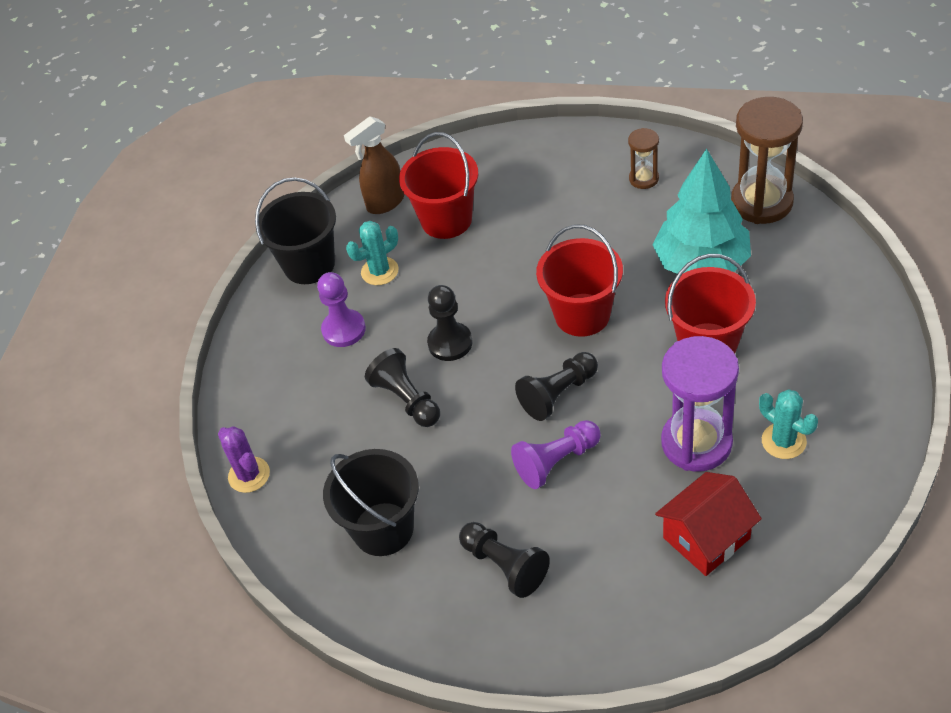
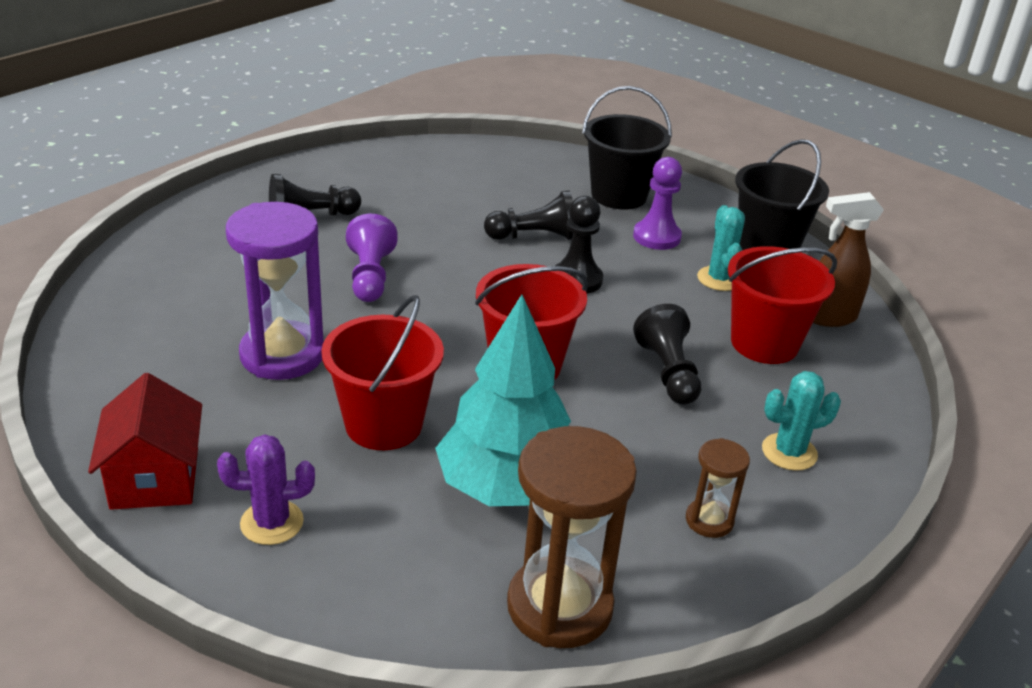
camera: 110 degrees right, 15 degrees down
(249, 475) = (540, 155): purple cactus -> purple cactus (272, 523)
(383, 529) = (416, 185): black bucket -> black bucket (619, 195)
(385, 203) = (828, 317): brown spray bottle -> brown spray bottle turned 90 degrees counterclockwise
(558, 394) = (442, 308): black pawn -> black pawn (668, 372)
(706, 538) = (187, 311): red house -> red house (155, 478)
(783, 441) = (207, 406): turquoise cactus -> turquoise cactus (789, 452)

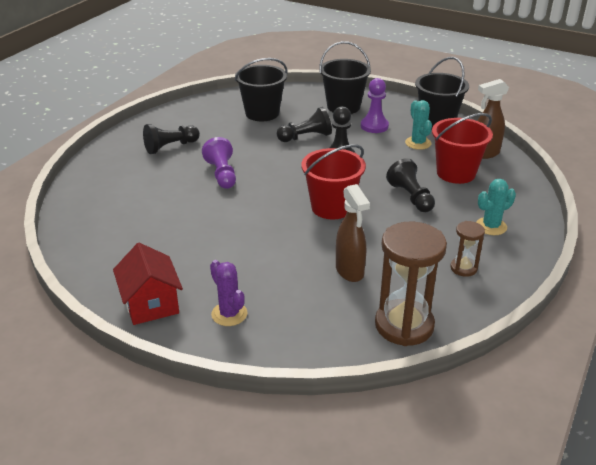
camera: 10 degrees left, 0 degrees up
(272, 523) = (229, 314): purple cactus -> purple cactus turned 75 degrees clockwise
(282, 355) = (191, 225): purple hourglass -> none
(384, 424) = (267, 252): red bucket -> none
(480, 185) = (262, 113): none -> black bucket
(507, 487) = (350, 271): turquoise tree -> brown spray bottle

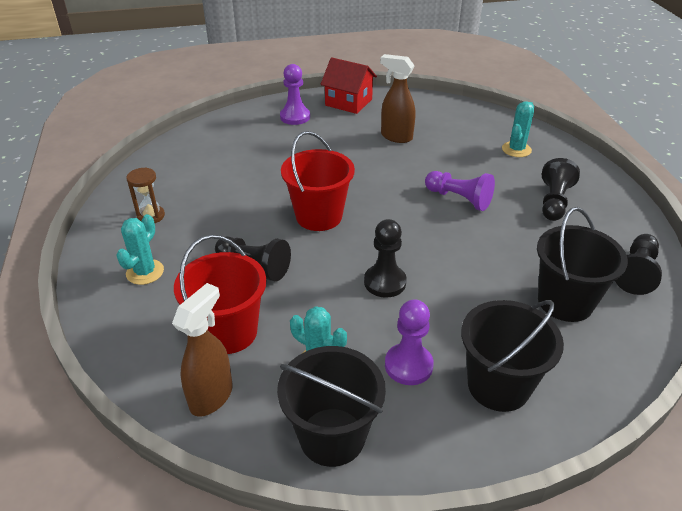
camera: 140 degrees right, 5 degrees up
(117, 184) = (516, 149): none -> turquoise cactus
(229, 314) = (295, 117): purple cactus -> purple pawn
(306, 137) = (459, 291): black pawn -> black pawn (636, 273)
(350, 271) = (244, 172): brown spray bottle -> brown spray bottle (396, 137)
(404, 325) = (172, 157): brown hourglass -> none

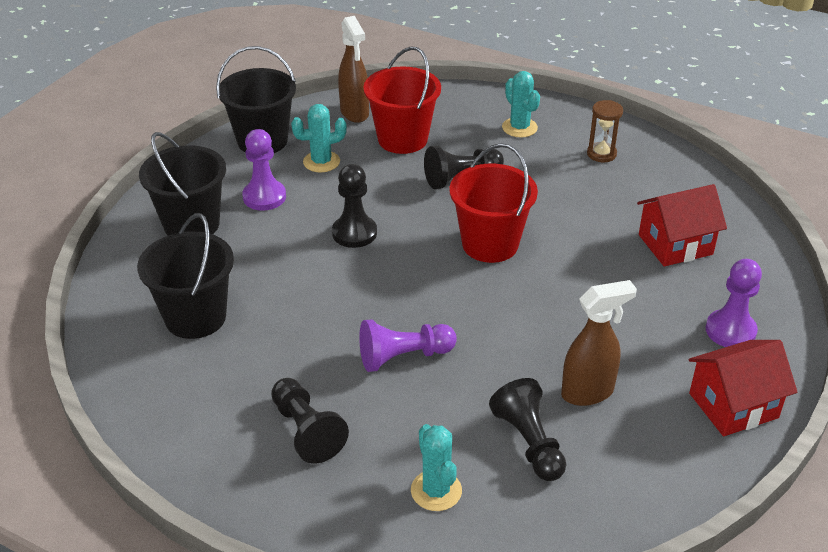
camera: 130 degrees right, 0 degrees up
(236, 153) = (675, 244): none -> red house
(636, 273) = (151, 395): black pawn -> black pawn (529, 442)

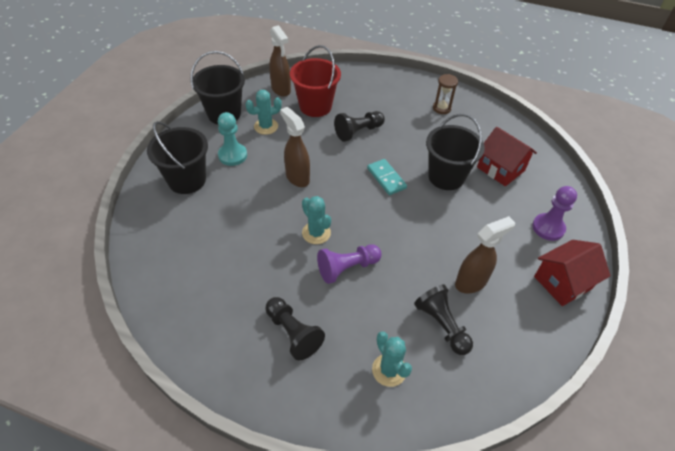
camera: 10 degrees left, 10 degrees up
(195, 317) = (201, 251): black bucket -> black bucket (446, 177)
(264, 197) = (232, 155): purple pawn -> turquoise pawn
(354, 233) = (297, 177): black pawn -> brown spray bottle
(490, 244) = (386, 178): red bucket -> turquoise domino
(519, 128) = (387, 93): turquoise cactus -> turquoise cactus (316, 233)
(675, 244) = (500, 169): red house -> red house turned 75 degrees clockwise

